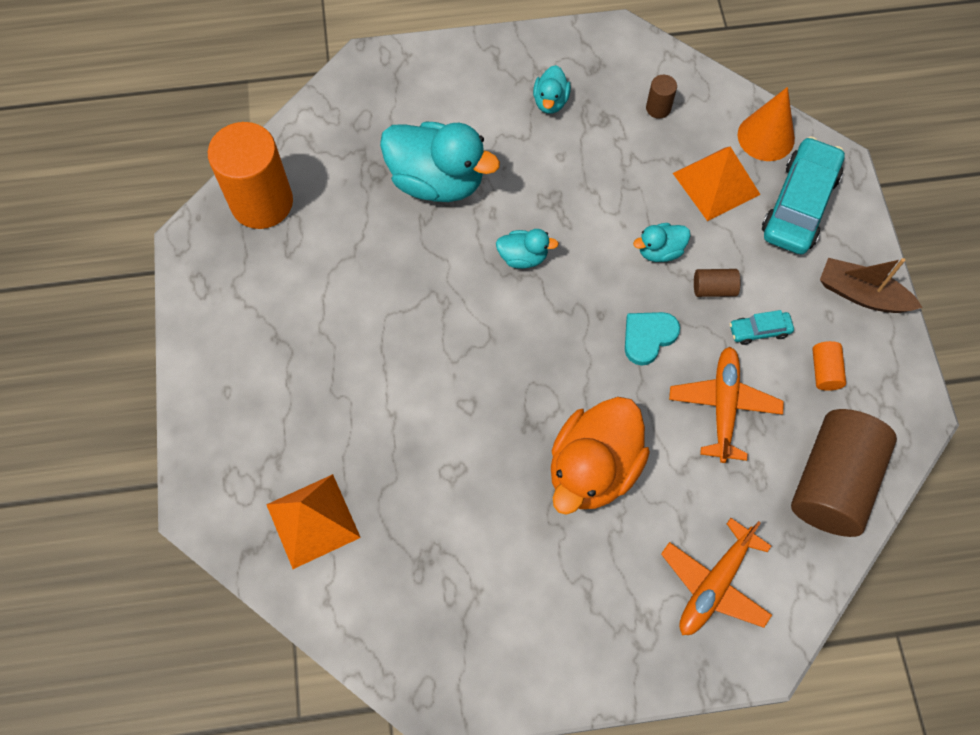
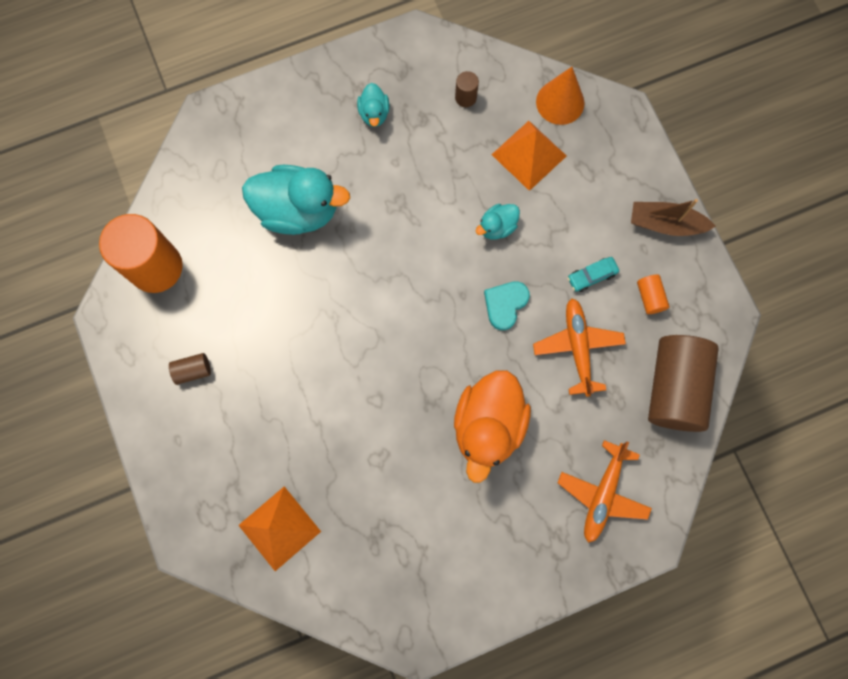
camera: 15 degrees left, 10 degrees up
(523, 257) = (387, 261): turquoise duck -> none
(713, 288) = (548, 249): brown cylinder -> brown cylinder (193, 370)
(799, 205) = (600, 157): turquoise car -> none

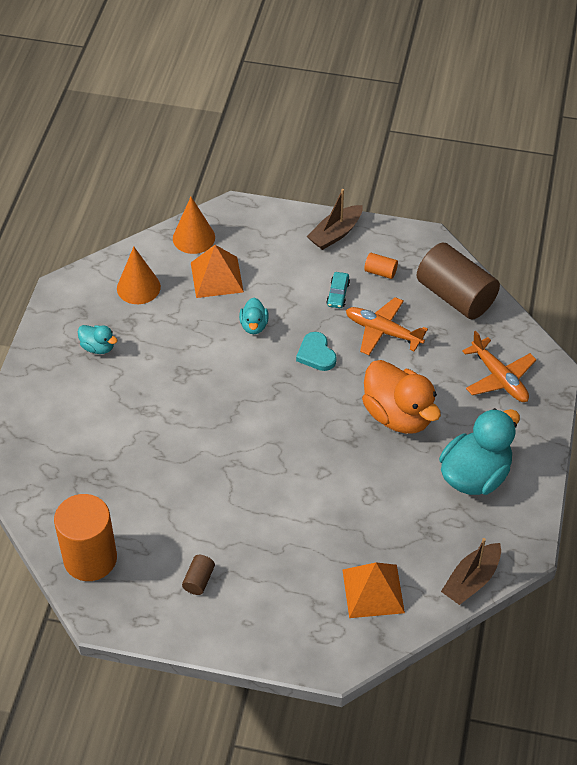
camera: 55 degrees left, 25 degrees down
(298, 210) = (130, 437): turquoise duck -> turquoise duck (475, 475)
(349, 611) = (471, 580): none -> brown boat
(465, 97) = (138, 287): brown cylinder -> orange cone

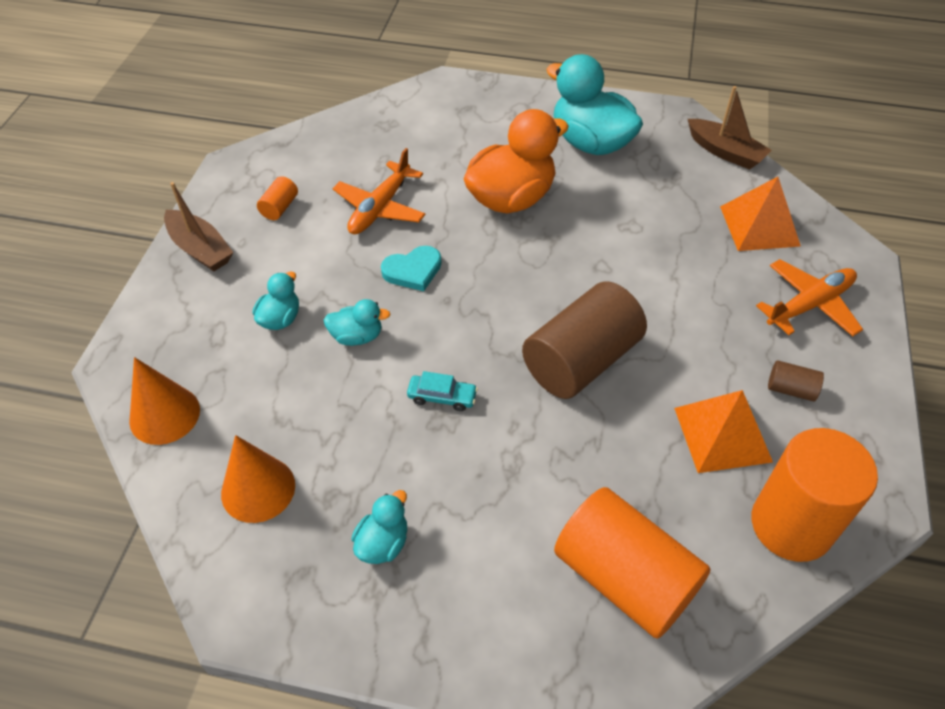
camera: 90 degrees left, 0 degrees up
(64, 463) = (624, 578): none -> orange cylinder
(216, 277) = (255, 382): orange pyramid -> orange pyramid (722, 434)
(270, 284) = (280, 319): none -> turquoise duck
(338, 294) = (311, 248): turquoise car -> turquoise car (442, 397)
(455, 296) = (330, 145): brown cylinder -> brown cylinder (580, 361)
(499, 378) = (456, 119): orange plane -> orange plane (809, 305)

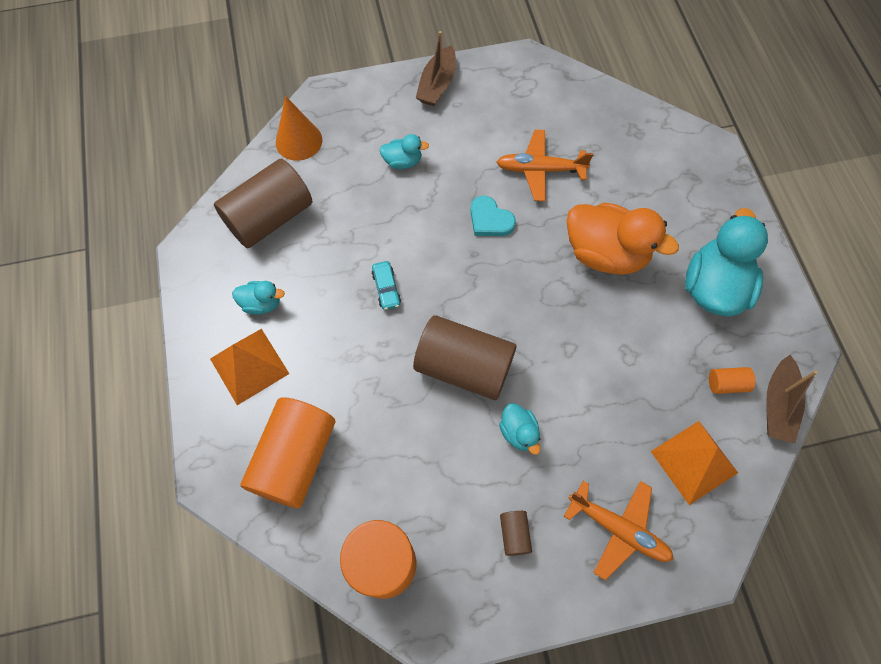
camera: 65 degrees right, 15 degrees up
(258, 489) = (270, 217): orange cone -> brown cylinder
(279, 207) = (502, 108): orange cylinder -> orange cylinder (726, 384)
(357, 336) = (411, 213): turquoise duck -> turquoise duck (518, 432)
(722, 434) = (444, 492): orange pyramid -> orange pyramid (249, 366)

